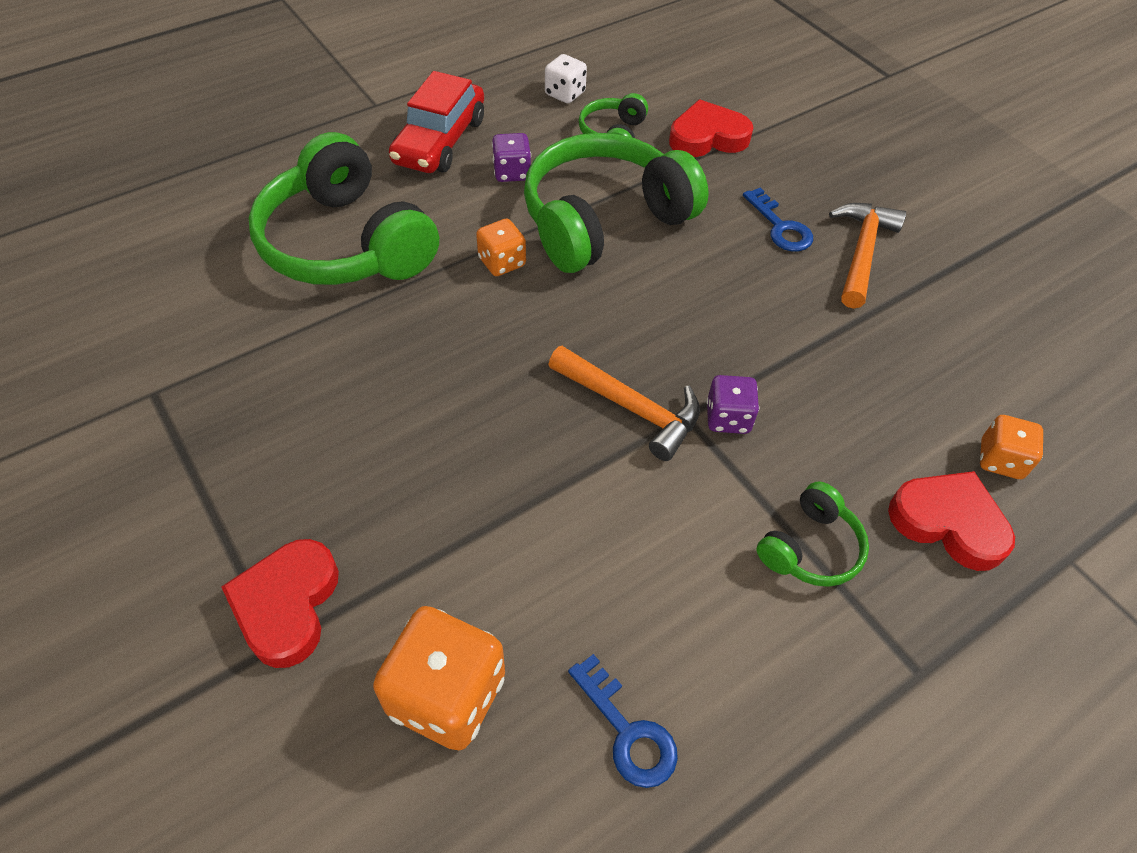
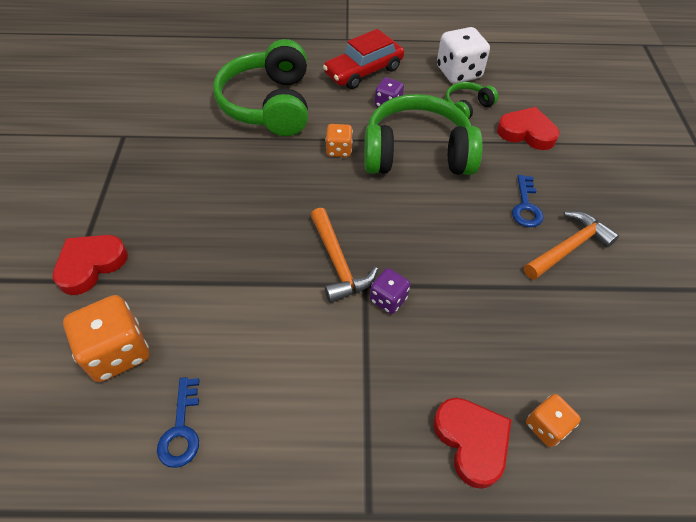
camera: 35 degrees right, 0 degrees up
(565, 94) = (458, 73): white dice -> white dice, size x1.75
(810, 547) = (369, 400): green headphones -> none

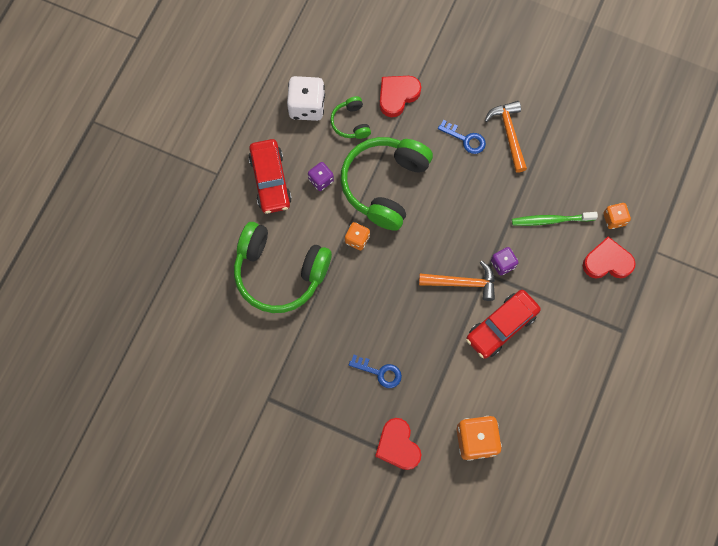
camera: 65 degrees left, 20 degrees up
(181, 429) = (542, 413): blue key -> blue key (379, 372)
(298, 327) = (501, 326): none -> red car
(486, 337) = (551, 220): none -> green toothbrush

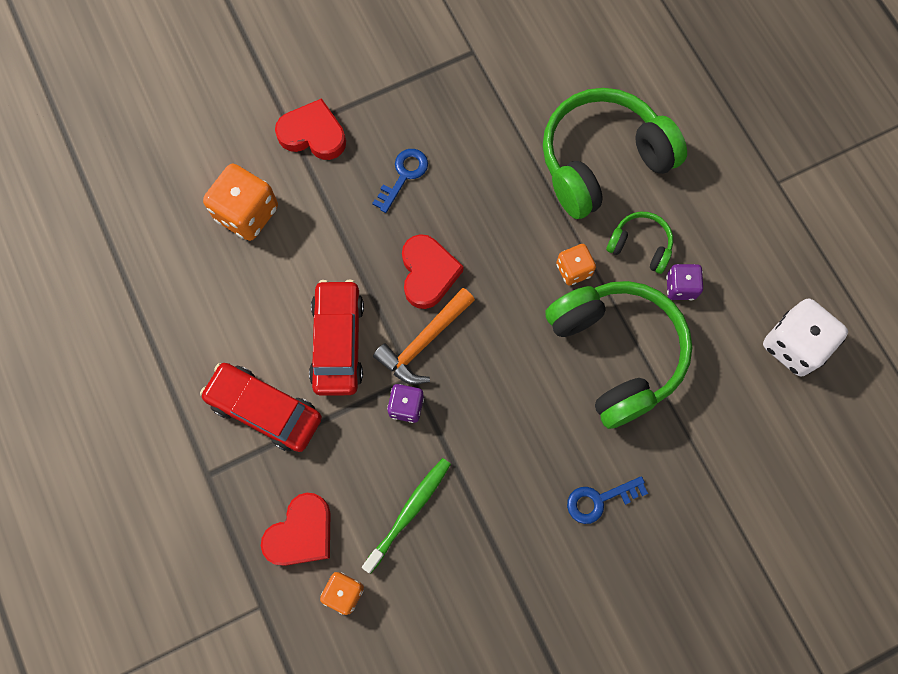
camera: 130 degrees right, 0 degrees up
(270, 180) = (725, 232): red car -> red car (265, 410)
(351, 122) = (731, 379): green headphones -> green headphones (640, 246)
(379, 372) = (403, 176): blue key -> blue key turned 150 degrees clockwise
(397, 96) = (725, 465): red heart -> red heart (428, 273)
(509, 134) = (562, 562): orange hammer -> none

